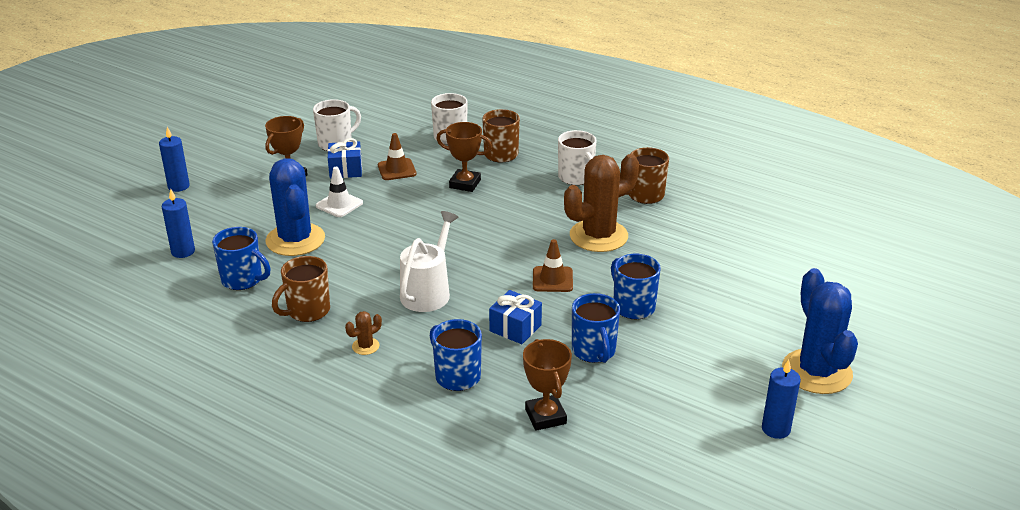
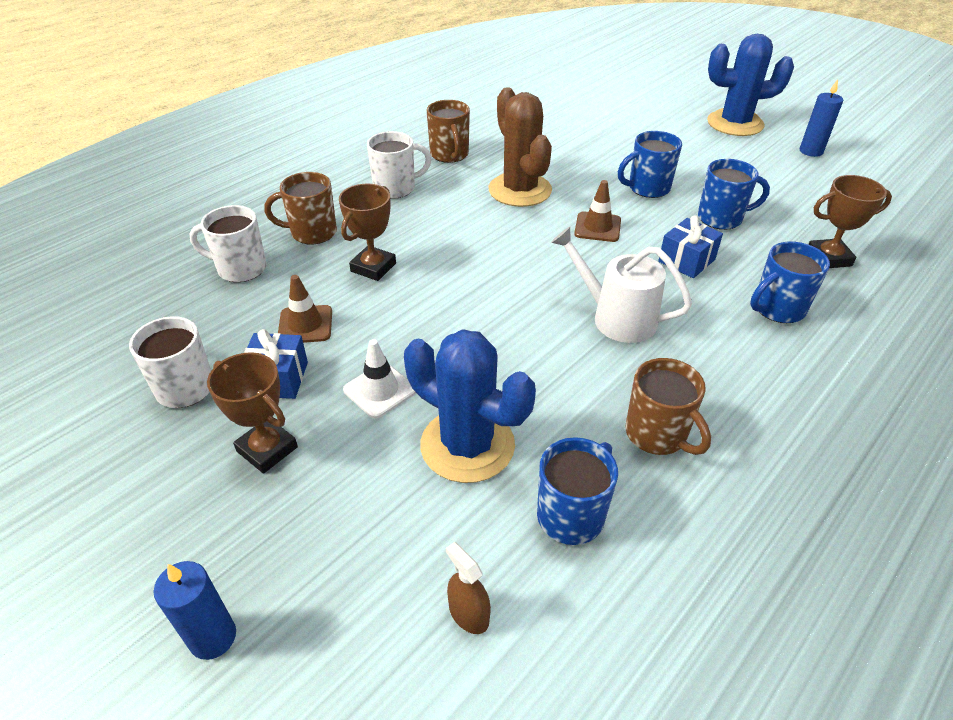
camera: 80 degrees left, 10 degrees up
(183, 251) = (468, 614): blue candle -> brown spray bottle
(295, 240) = (467, 445): blue cactus -> blue cactus turned 45 degrees clockwise
(365, 346) = (732, 379): brown cactus -> none

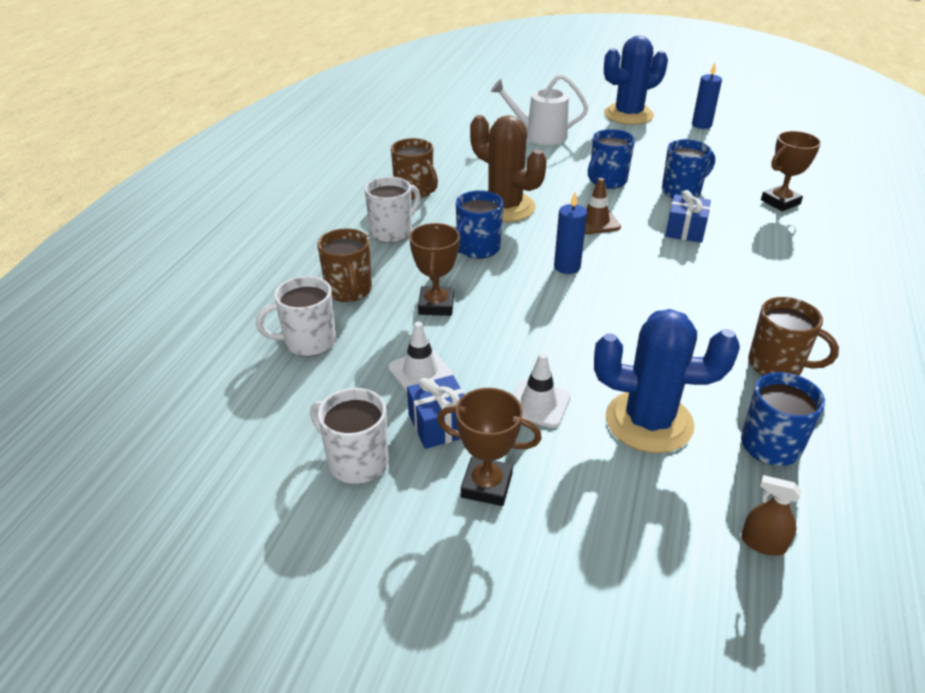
camera: 25 degrees left, 5 degrees down
(213, 637) = (586, 649): blue candle -> blue candle (567, 267)
(305, 325) = (420, 372): brown traffic cone -> white traffic cone
(312, 233) = (349, 291): brown mug -> brown mug turned 75 degrees counterclockwise
(616, 318) = (672, 288): white watering can -> white watering can (540, 135)
(777, 309) = (778, 249): blue mug -> blue mug (477, 249)

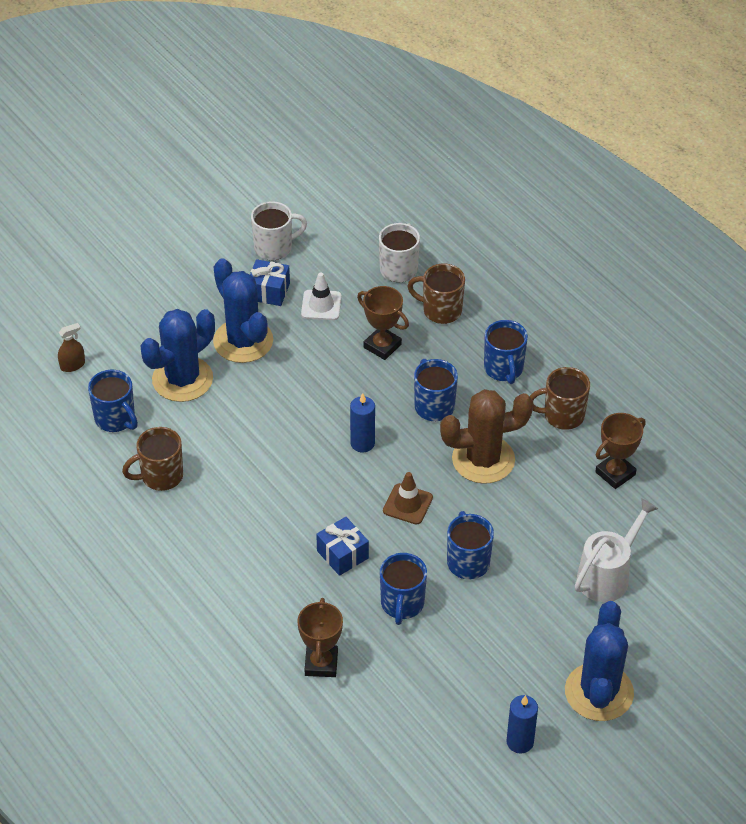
camera: 125 degrees right, 10 degrees up
(392, 232) = (504, 369): white mug -> blue mug
(486, 485) = (209, 287): brown trophy -> brown trophy (615, 473)
(538, 404) = (243, 341): white traffic cone -> blue cactus

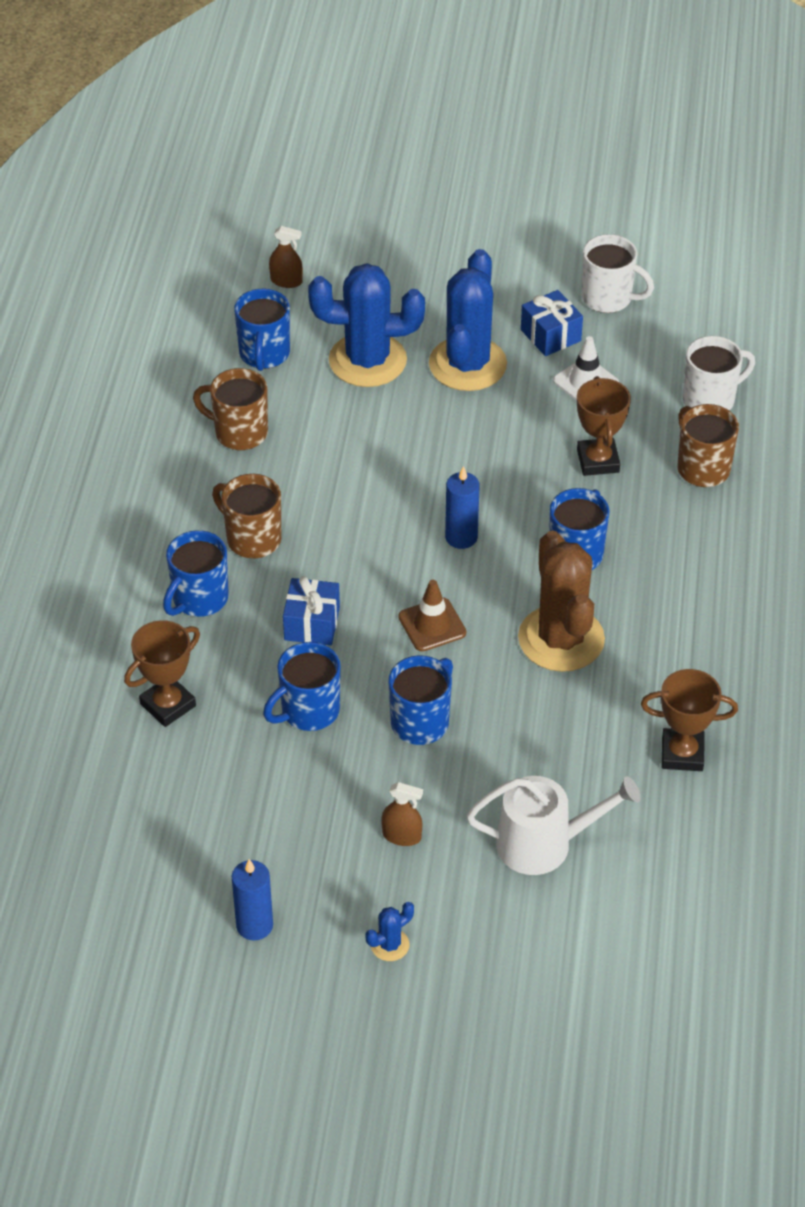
camera: 45 degrees right, 0 degrees up
(483, 459) = (561, 639): brown cactus -> brown cactus turned 45 degrees clockwise
(504, 369) = (695, 569): blue mug -> blue mug (199, 599)
(534, 630) = (401, 836): none -> brown spray bottle
(562, 415) = (699, 657): brown mug -> brown mug (252, 538)
(599, 692) = (390, 945): blue cactus -> blue cactus, size x0.41

